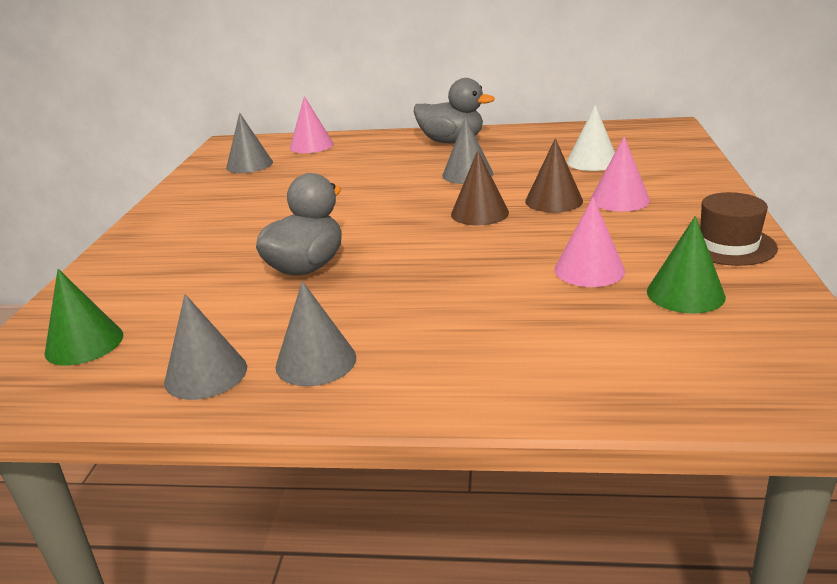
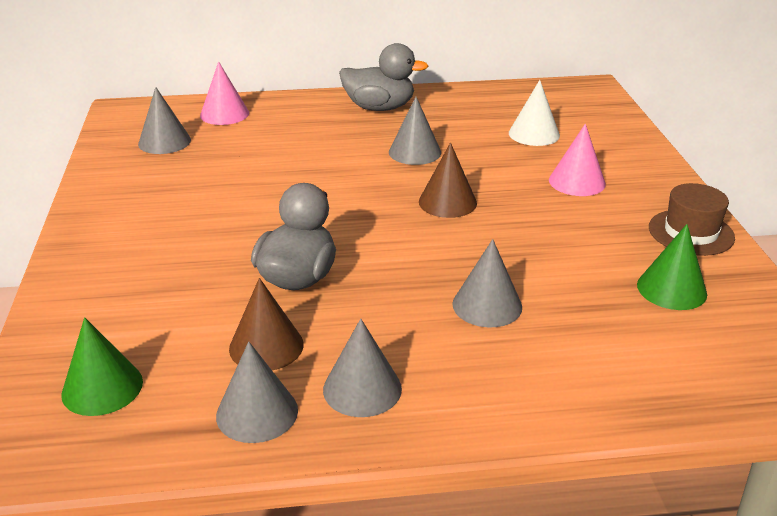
camera: 15 degrees left, 5 degrees up
(477, 298) = (487, 305): none -> grey cone
(553, 201) = (514, 185): brown cone -> brown cone (266, 346)
(589, 270) = (578, 267): pink cone -> none

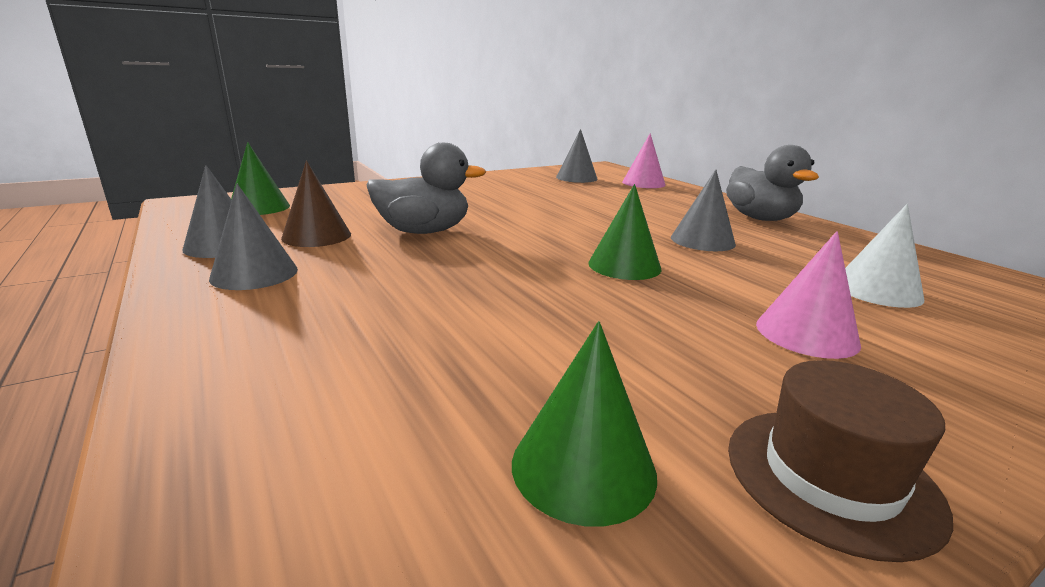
camera: 65 degrees right, 10 degrees down
(447, 202) = (624, 266): brown cone -> green cone
(487, 305) = (426, 310): grey cone -> none

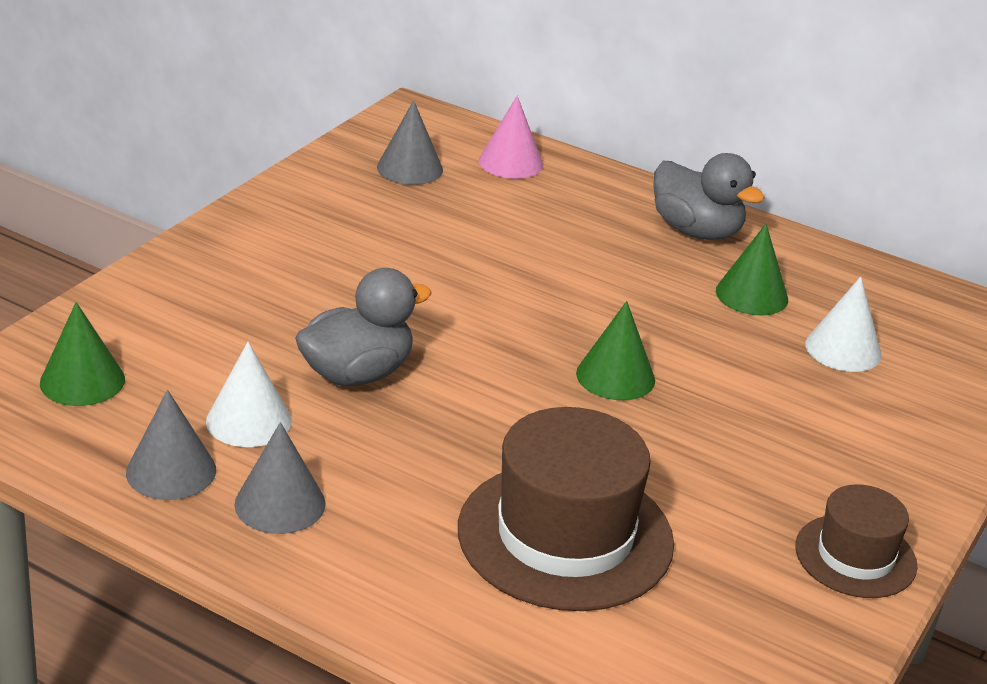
camera: 30 degrees left, 10 degrees up
(316, 236) = (248, 420): brown cone -> white cone
(450, 349) = (565, 536): none -> brown hat
(583, 467) = (727, 597): green cone -> green cone (751, 295)
(702, 240) = (661, 303): grey cone -> none
(806, 333) = (806, 430): pink cone -> none

